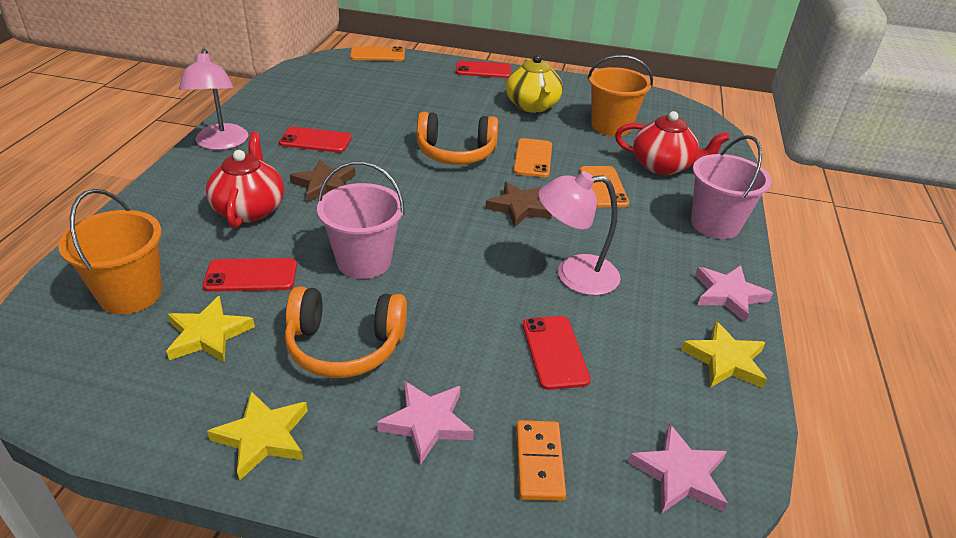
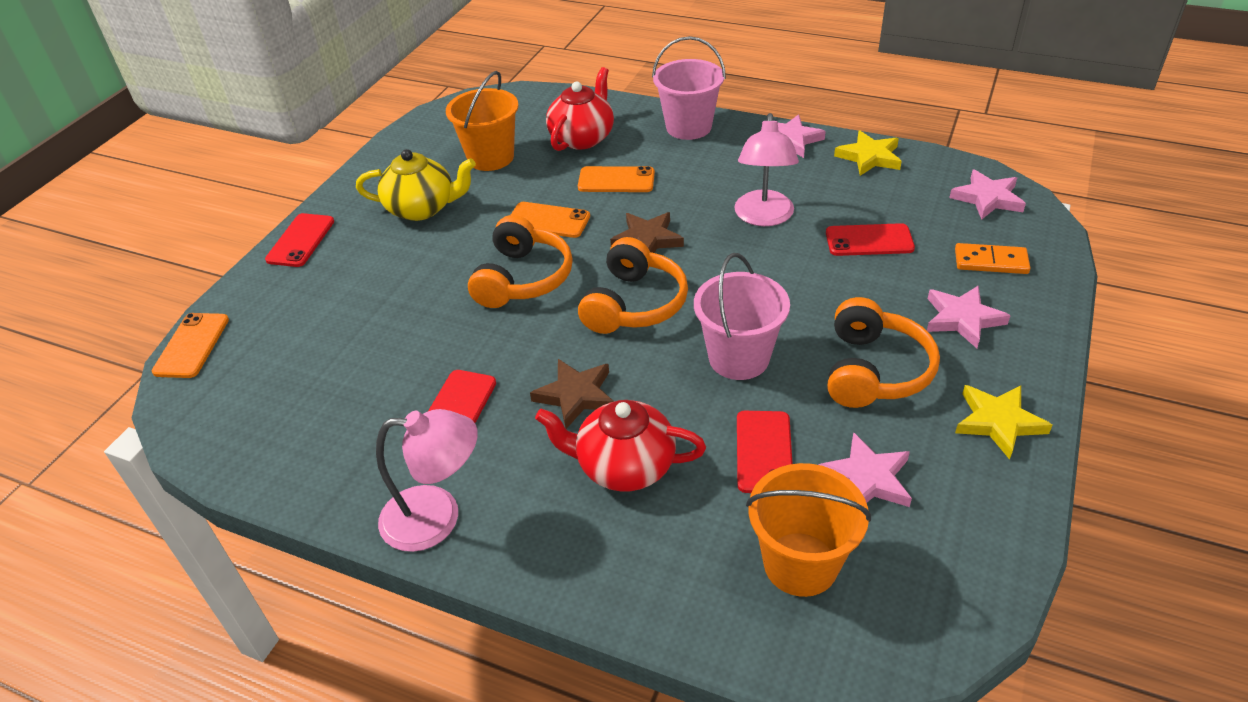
camera: 75 degrees left, 5 degrees up
(208, 334) = (866, 478): yellow star -> pink star
(430, 205) = (634, 304): none -> orange headphones

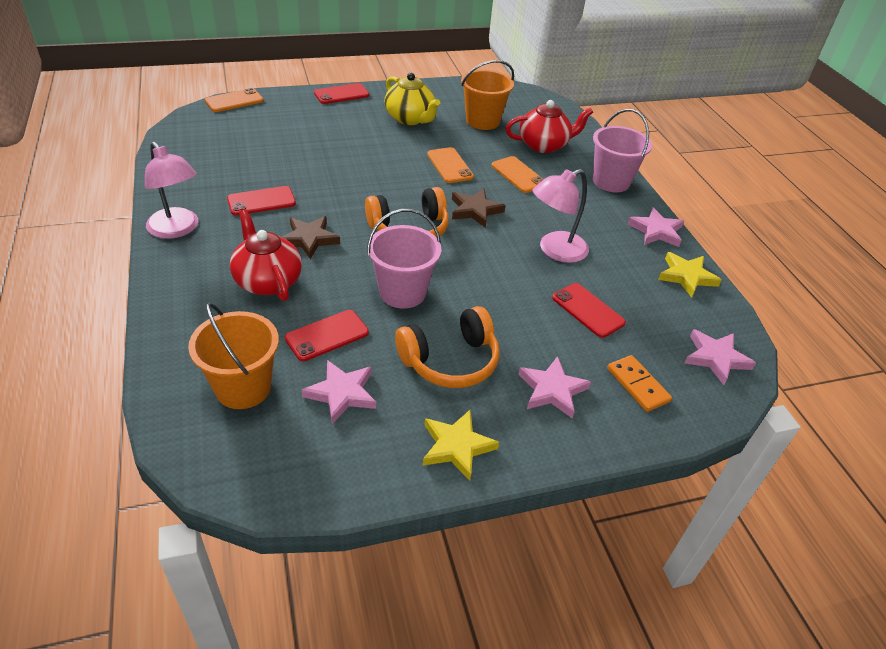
camera: 45 degrees right, 0 degrees up
(522, 278) = (388, 178): orange headphones -> none

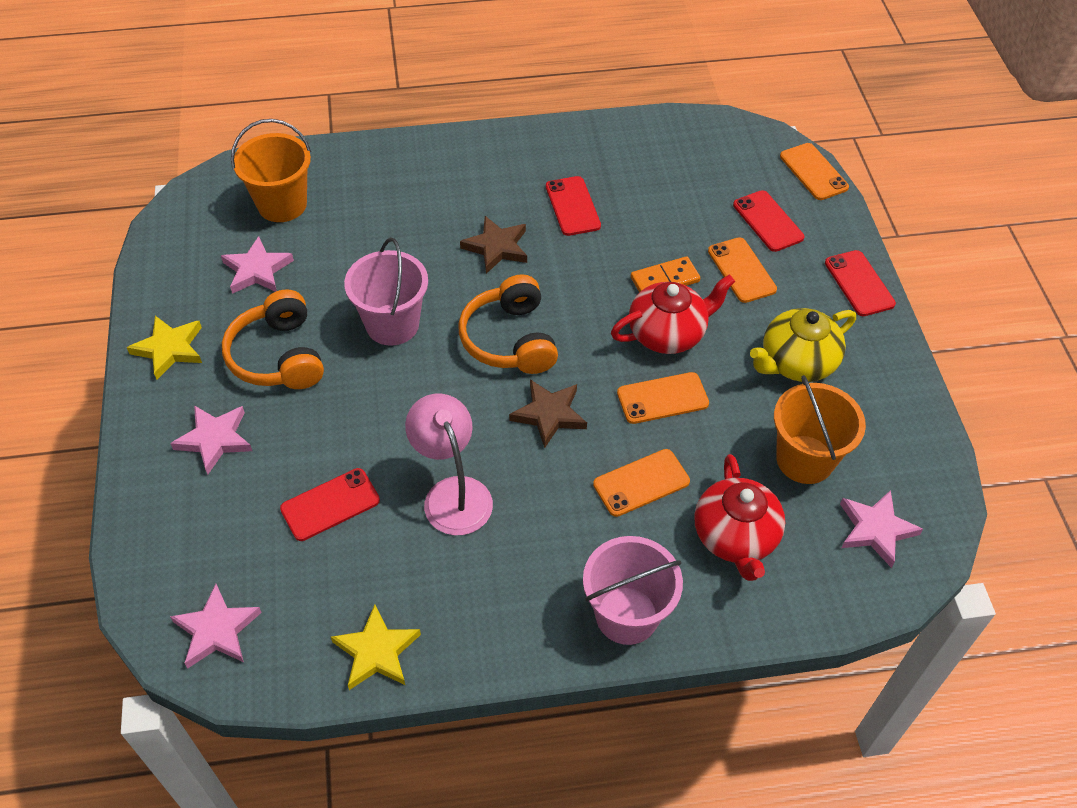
camera: 100 degrees right, 10 degrees up
(177, 229) = (520, 145): pink lamp -> none
(267, 281) = (427, 215): red teapot -> red teapot (668, 333)
(327, 335) = (336, 260): red phone -> red phone (768, 221)
(331, 132) = (741, 270): none -> orange phone
(638, 385) = (199, 526): orange domino -> orange domino (665, 280)
(656, 231) = (487, 644): pink star -> pink star (875, 530)

